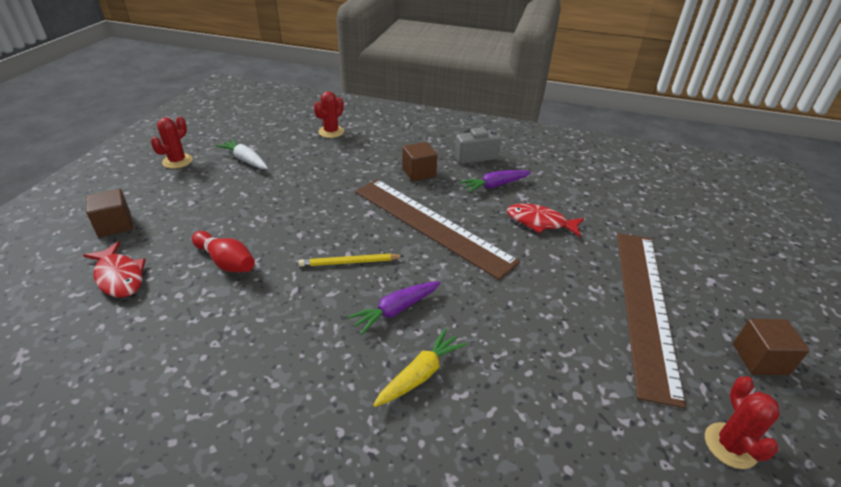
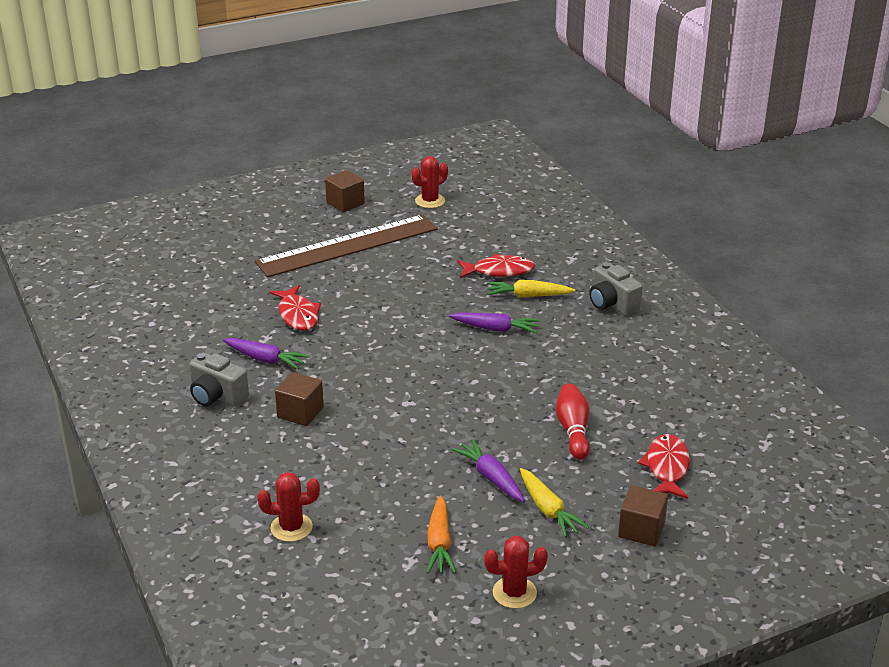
camera: 130 degrees left, 5 degrees down
(195, 204) = (548, 509): none -> yellow carrot
(245, 160) = (439, 543): white carrot -> orange carrot
(254, 201) = (491, 477): none -> purple carrot
(322, 437) = (612, 304): none -> grey camera
(349, 262) = (482, 374): yellow pencil -> none
(430, 225) = (379, 363): brown ruler -> none
(492, 387) = (499, 271): none -> red fish

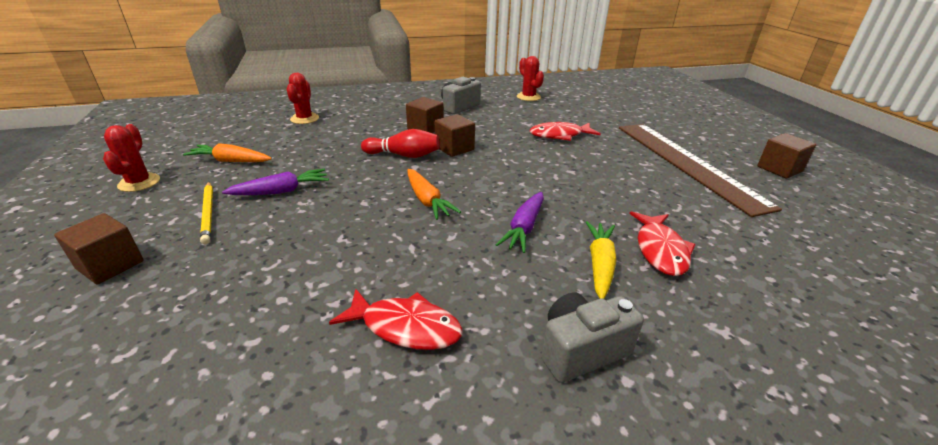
camera: 100 degrees right, 0 degrees up
(265, 359) = (498, 122): purple carrot -> none
(353, 382) = (454, 148): none -> brown cube
(430, 201) = (827, 221): red cactus -> red cactus (528, 97)
(472, 383) = (427, 200): none -> orange carrot
(548, 509) = (208, 213): yellow carrot -> yellow pencil
(573, 430) = (307, 250): red bowling pin -> red bowling pin (404, 155)
(667, 467) = (176, 312): red fish -> red fish (405, 327)

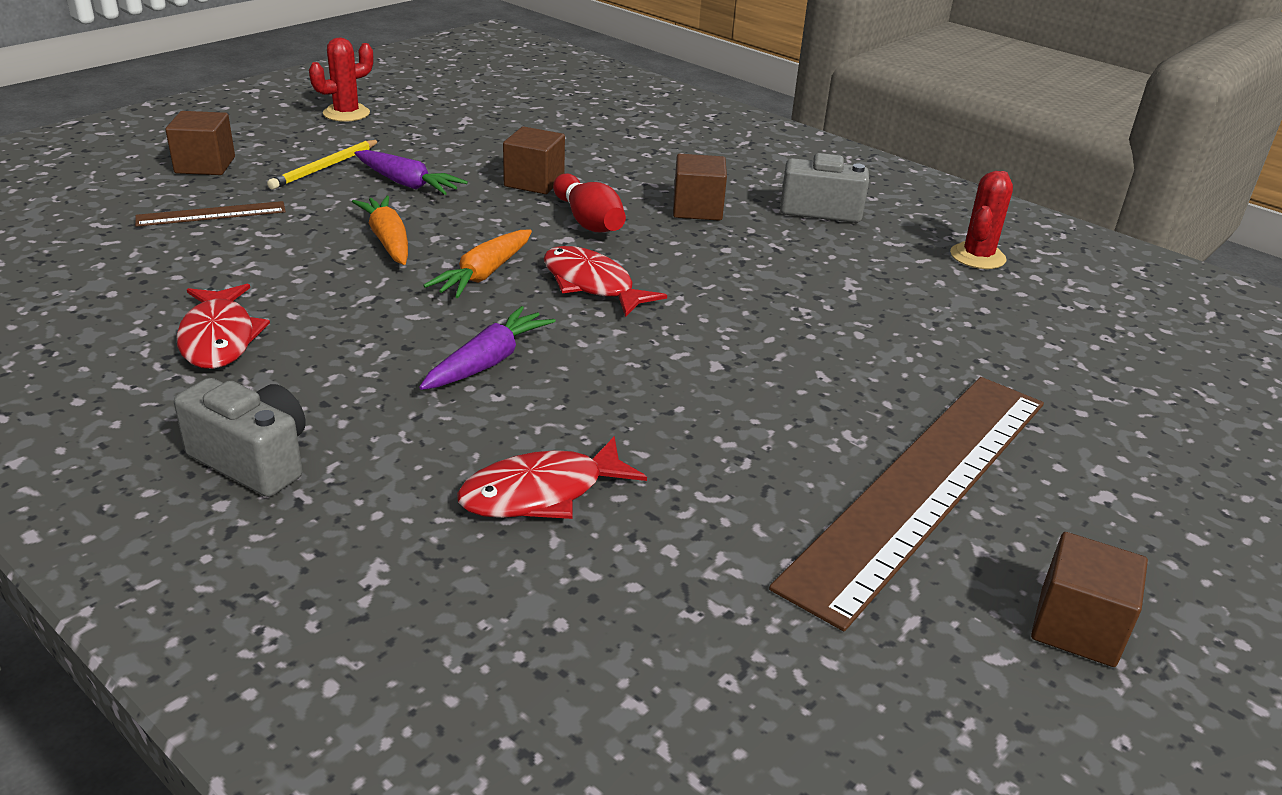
camera: 55 degrees right, 0 degrees up
(203, 283) = (211, 214): none -> brown ruler
(231, 161) = (441, 133): orange carrot -> orange carrot (388, 241)
(304, 119) = (604, 126): red cactus -> none
(454, 148) = (661, 249): brown cube -> brown cube (534, 182)
(524, 228) = (488, 362): purple carrot -> purple carrot turned 135 degrees clockwise
(559, 135) = (845, 325): red fish -> red fish (592, 284)
(600, 265) = (449, 443): yellow carrot -> none

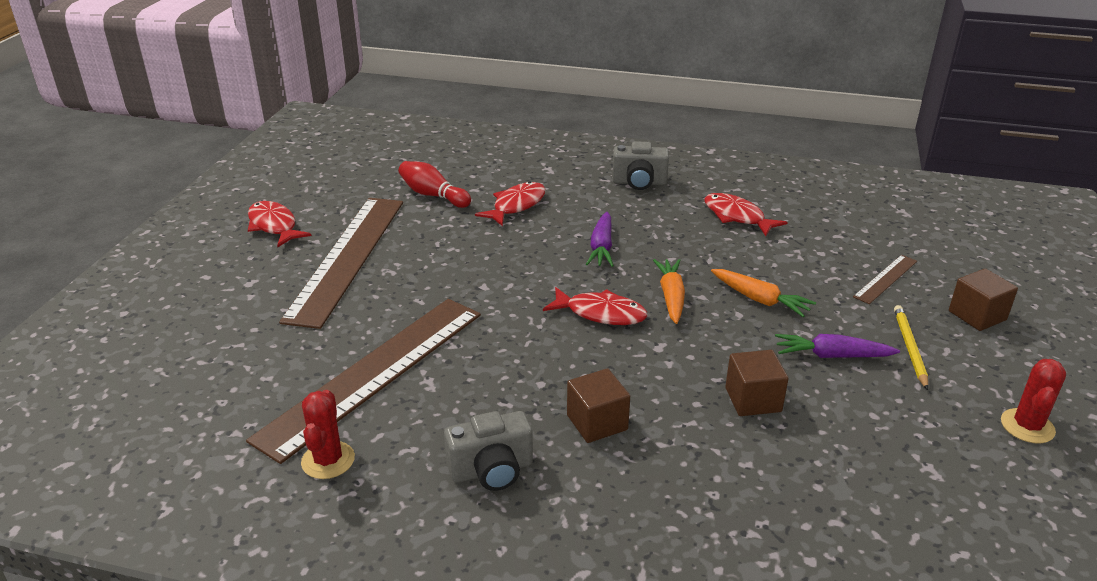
camera: 155 degrees right, 0 degrees up
(588, 221) = (663, 370): red bowling pin -> red bowling pin (433, 195)
(914, 310) = (373, 373): none -> brown ruler
(1077, 627) = (274, 226): brown cube -> red fish

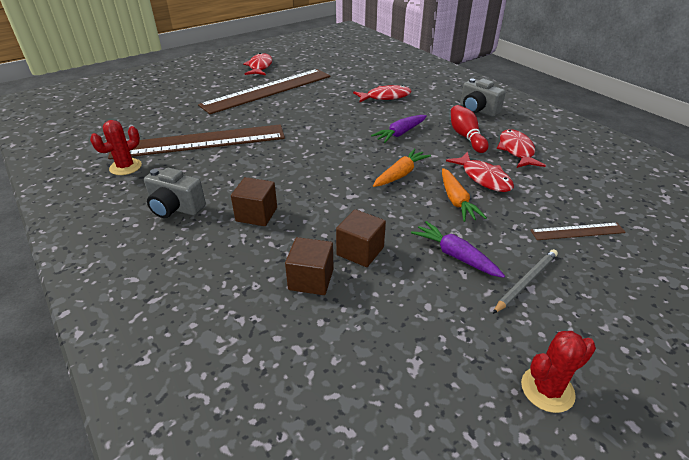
camera: 40 degrees right, 5 degrees up
(433, 195) = (350, 78): red bowling pin -> red bowling pin (466, 137)
(601, 313) = (346, 165): red fish -> red fish (483, 178)
(909, 348) = (525, 282): yellow pencil -> grey pencil
(977, 315) = (625, 292): brown cube -> brown cube (311, 279)

